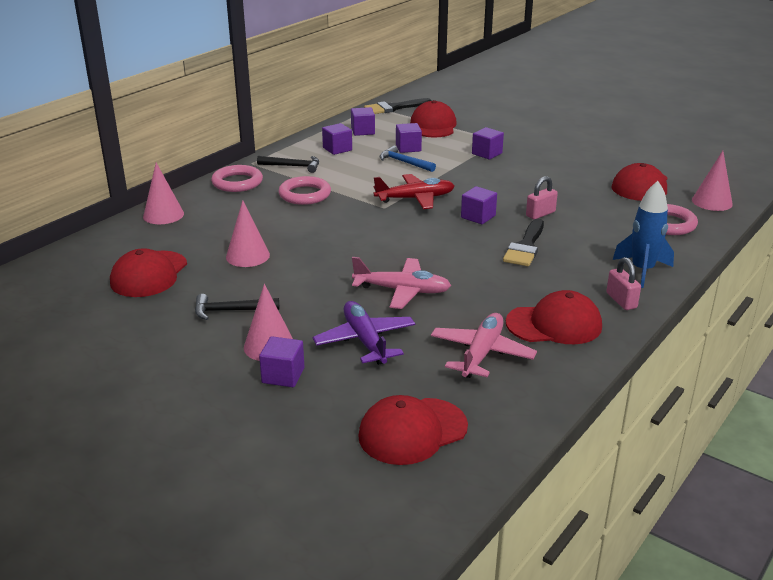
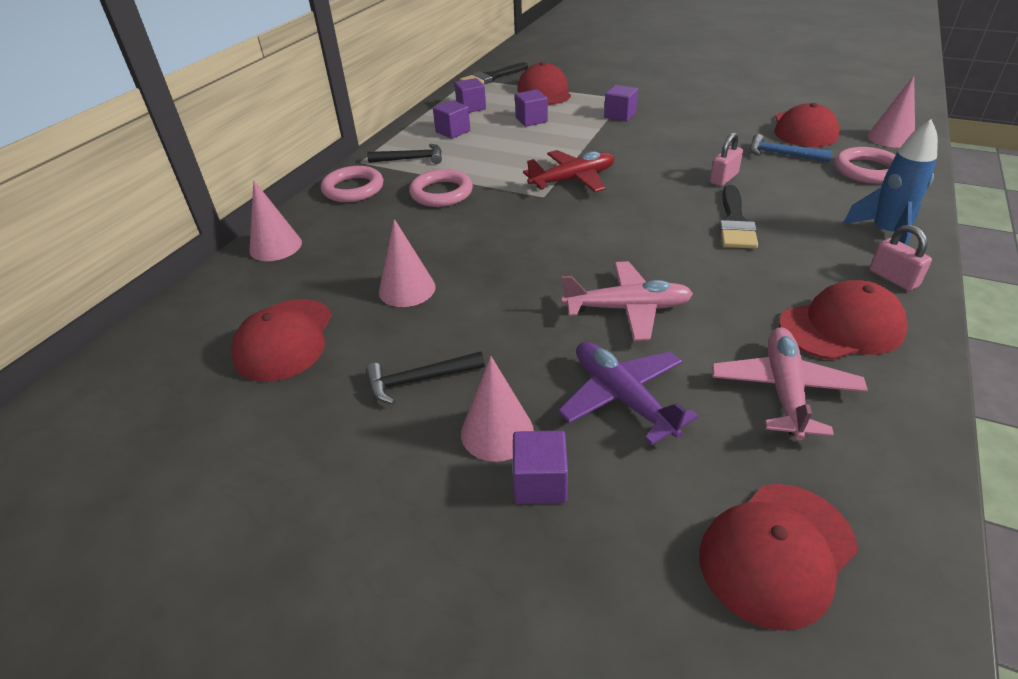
camera: 10 degrees left, 10 degrees up
(404, 162) = (535, 137): blue hammer -> blue hammer (781, 154)
(478, 217) = (657, 192): purple cube -> none

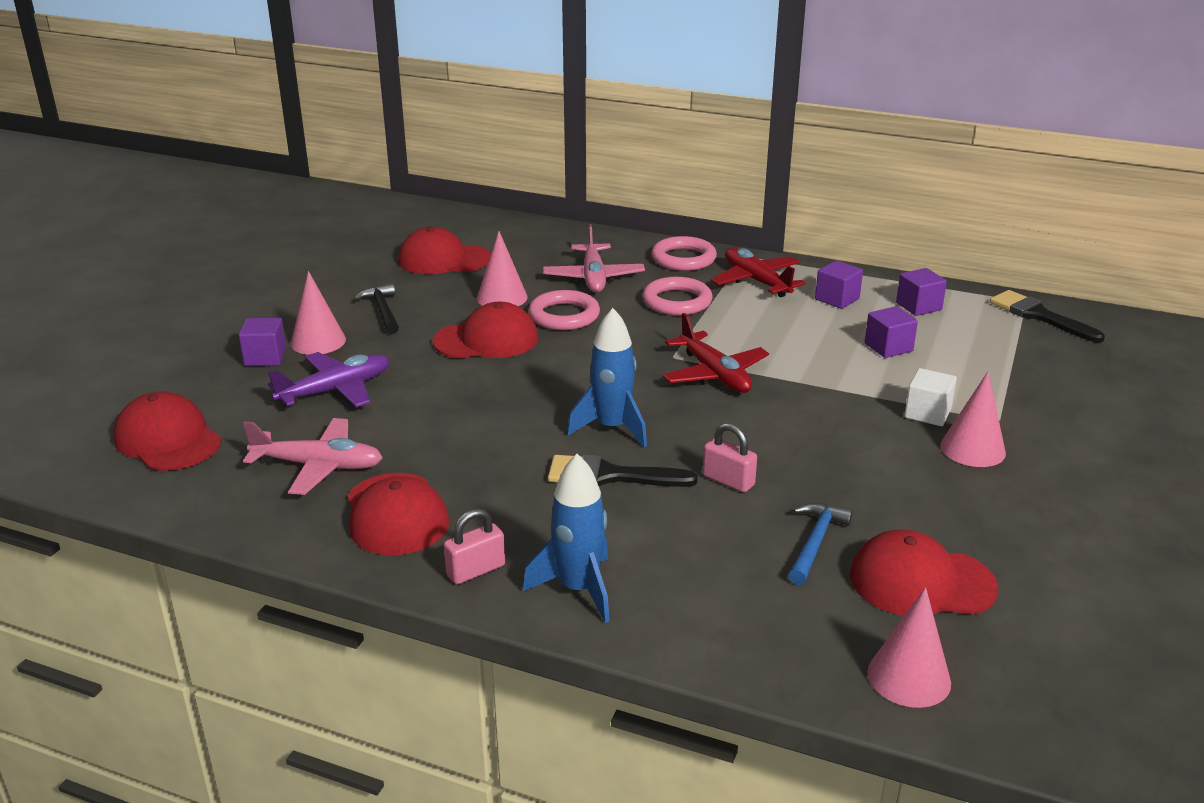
camera: 85 degrees right, 10 degrees down
(275, 246) = (576, 239): pink cone -> pink cone (972, 449)
(411, 159) = (756, 281): black hammer -> red plane
(544, 92) = (998, 356): red cap -> red cap (486, 340)
(620, 115) = (927, 413): purple cube -> white cube
(628, 308) = (452, 398): pink plane -> pink plane (593, 278)
(664, 222) = (612, 428): none -> blue rocket
(867, 170) = (770, 617): pink ring -> pink ring (564, 316)

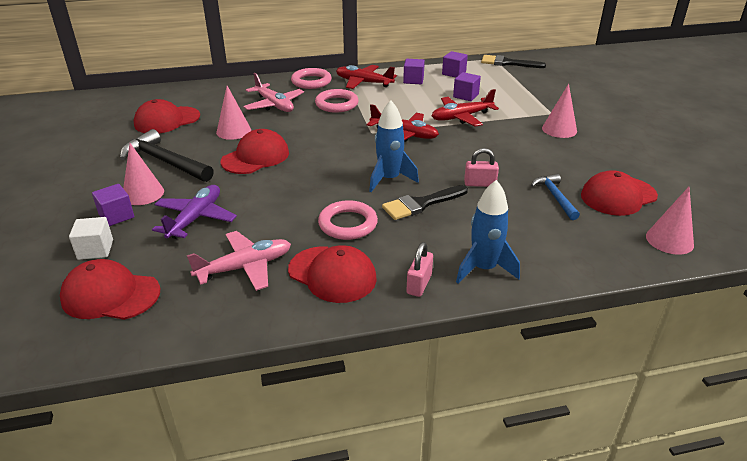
camera: 35 degrees left, 5 degrees up
(382, 310) = (164, 161): black hammer -> black hammer, size x1.70
(564, 316) = (284, 130): pink ring -> pink ring (348, 224)
(834, 377) = (461, 117): none -> red plane
(927, 413) = (521, 120): white cube -> white cube (95, 250)

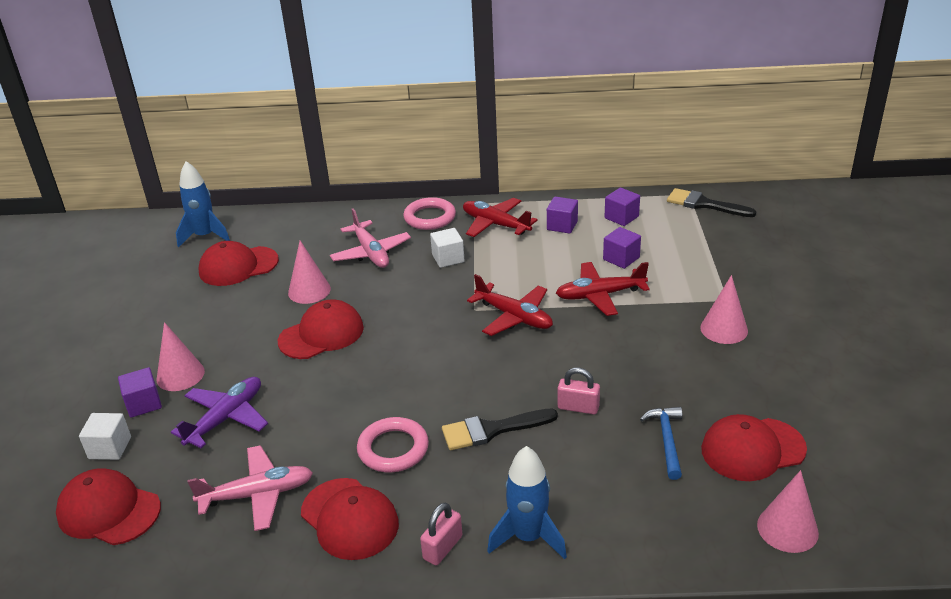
camera: 15 degrees right, 0 degrees up
(164, 161) = (217, 329): black hammer -> none
(337, 104) = (448, 258): pink ring -> white cube
(389, 179) = (467, 387): blue rocket -> blue rocket (205, 236)

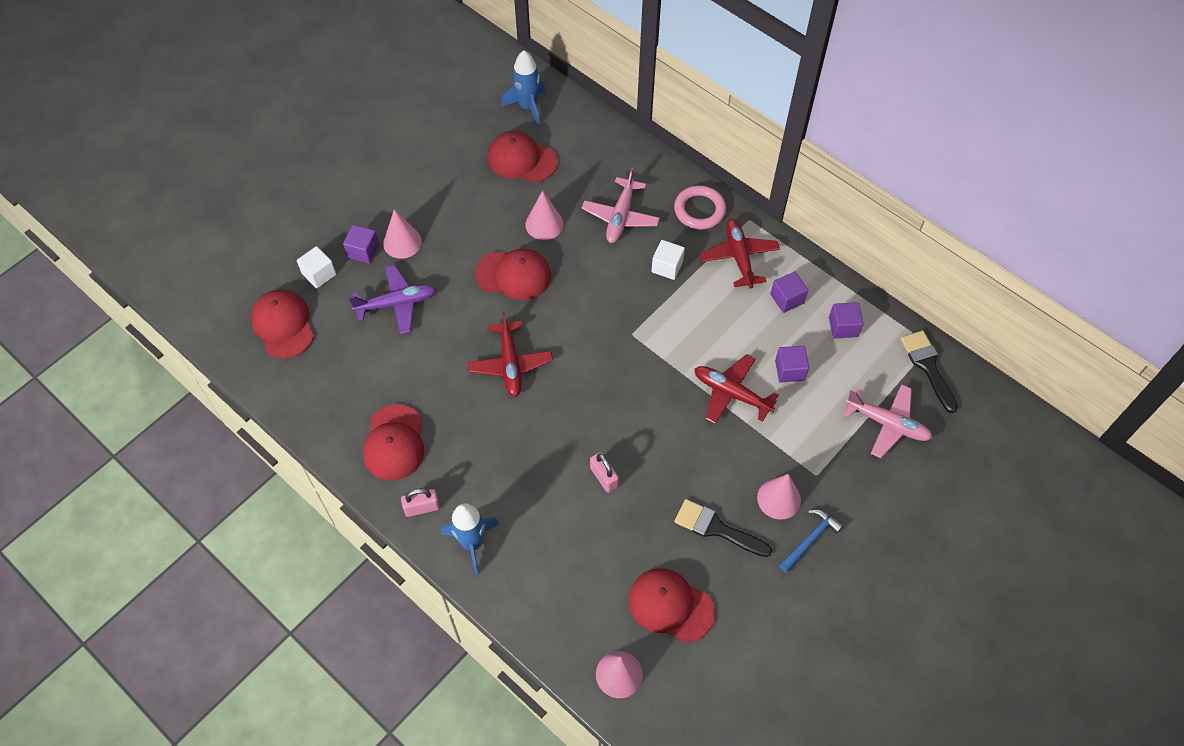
camera: 40 degrees right, 25 degrees up
(258, 494) = (364, 381): pink plane -> pink plane (887, 424)
(393, 449) = (464, 412): pink ring -> none
(492, 430) = (534, 448): black brush -> black brush (716, 528)
(514, 317) = (650, 364): red plane -> red plane (510, 364)
(667, 440) = (627, 551): blue hammer -> blue hammer (810, 539)

